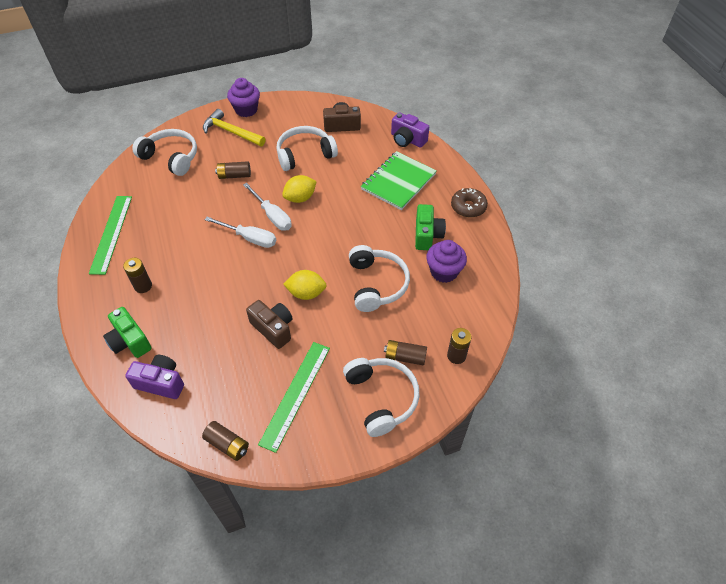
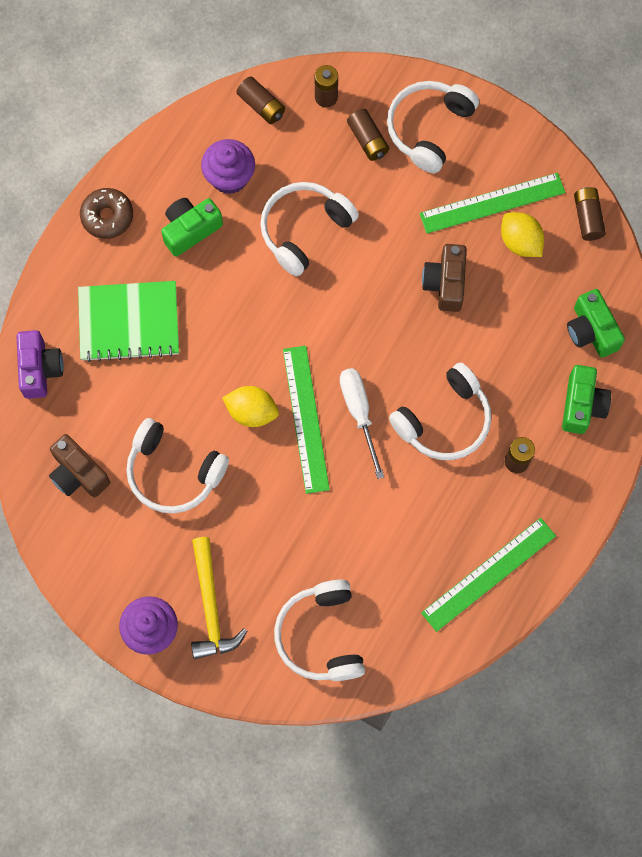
camera: 130 degrees left, 20 degrees up
(161, 382) = (591, 331): purple camera -> green camera
(202, 271) = (444, 420): none -> white headphones
(234, 175) = (282, 524): brown battery -> brown battery (261, 106)
(272, 216) = (305, 419): white screwdriver -> green ruler
(306, 293) = (377, 289): yellow lemon -> yellow lemon (520, 242)

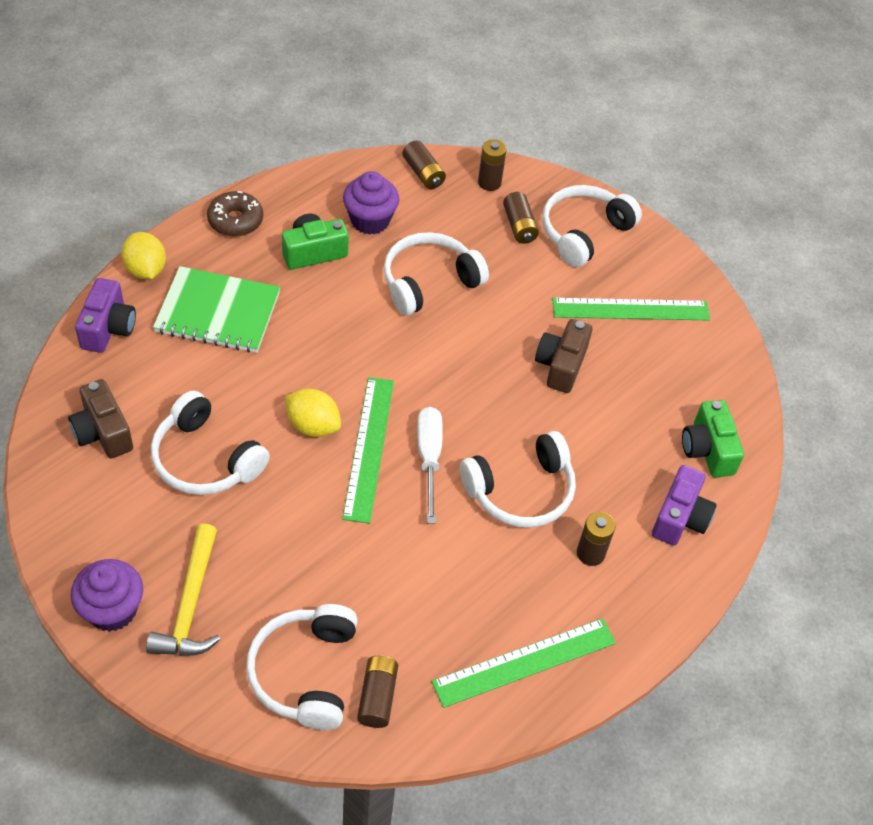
camera: 10 degrees right, 20 degrees down
(520, 242) = (651, 350): yellow lemon -> yellow lemon (146, 270)
(582, 405) = (680, 518): green camera -> purple camera
(587, 218) = (728, 347): brown battery -> brown battery (377, 697)

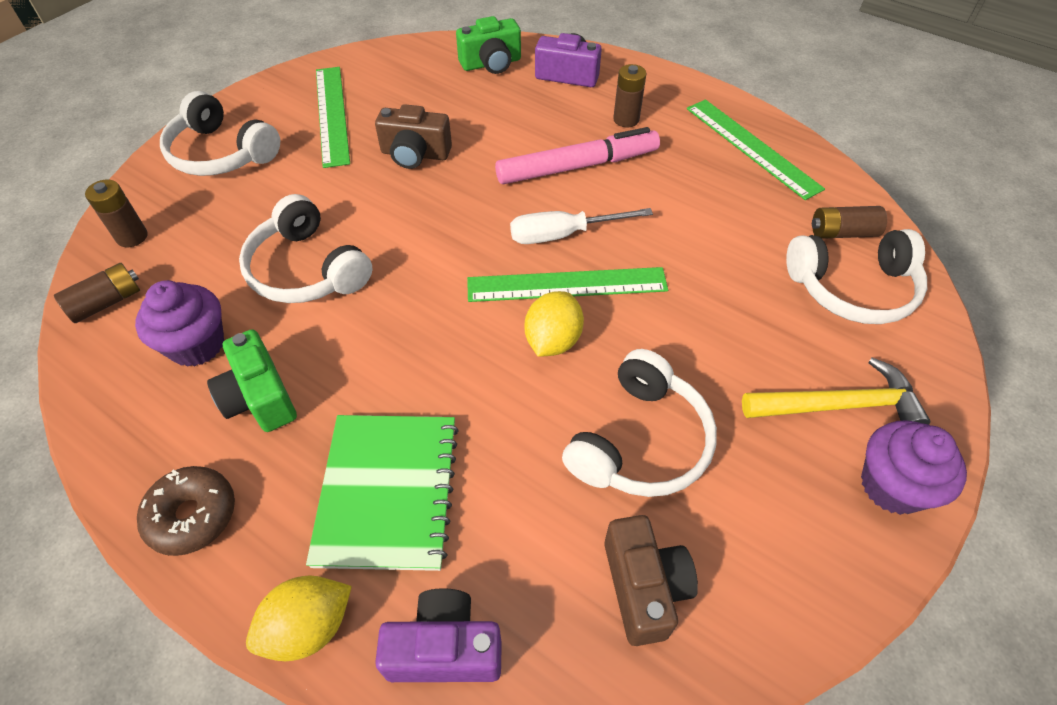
camera: 95 degrees left, 0 degrees up
(103, 432) = (644, 587): brown camera -> brown camera turned 60 degrees counterclockwise
(519, 226) = (210, 203): brown battery -> none
(521, 491) = (577, 166): white headphones -> pink marker

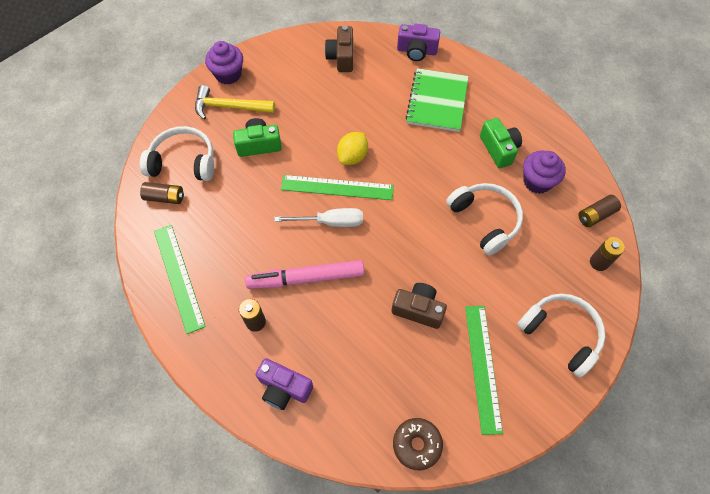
camera: 170 degrees left, 10 degrees up
(192, 515) = (518, 104): brown donut -> brown donut (417, 444)
(309, 627) = (465, 63): yellow lemon -> none
(491, 64) = (346, 417): green camera -> green camera (259, 145)
(640, 441) = (325, 105): white headphones -> none

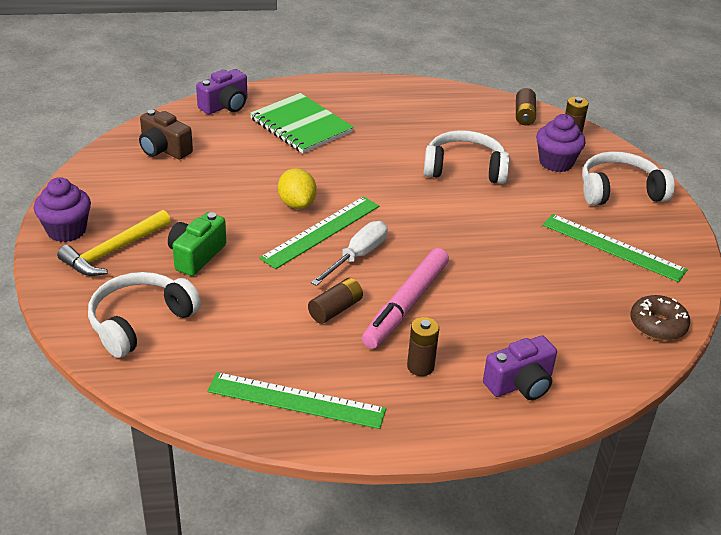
camera: 55 degrees left, 25 degrees down
(165, 197) = (171, 360): brown battery -> brown battery (335, 309)
(418, 309) = (517, 253): brown camera -> none
(499, 149) = (398, 123): green camera -> none
(537, 181) = (457, 123): purple cupcake -> purple cupcake (556, 163)

